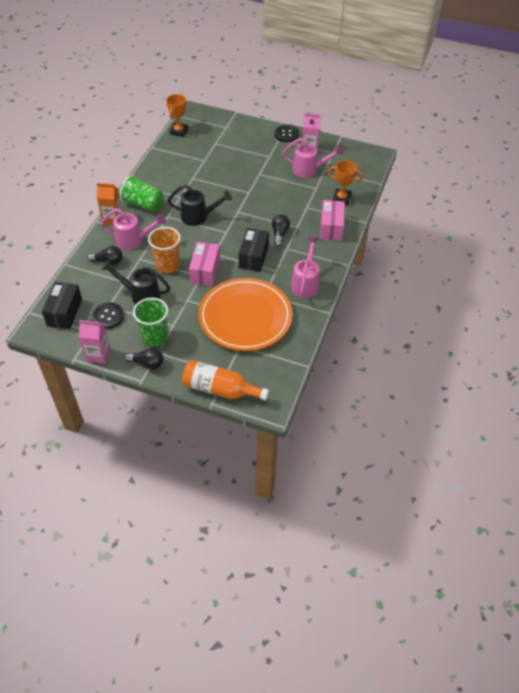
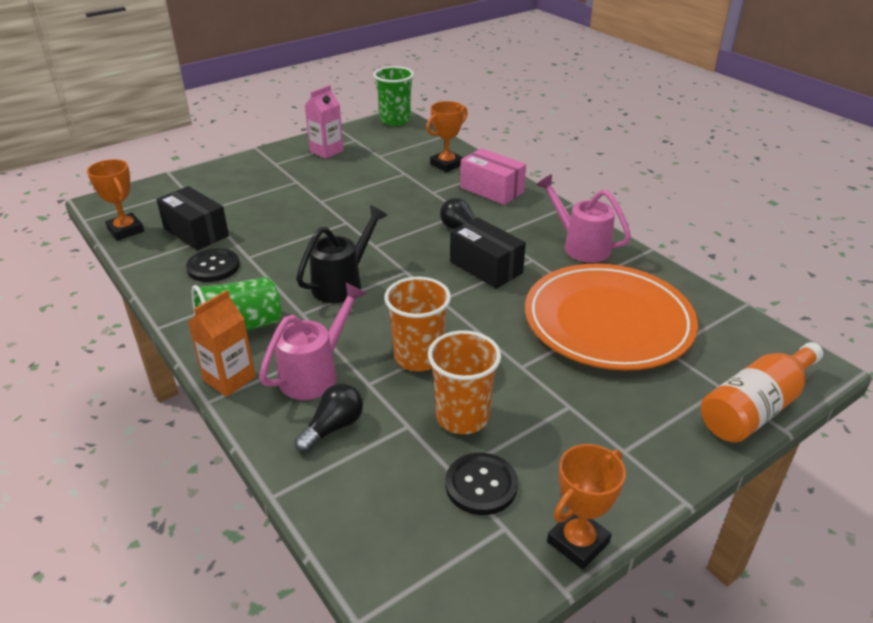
camera: 55 degrees left, 15 degrees down
(64, 312) = (414, 552): black box -> black box (196, 232)
(98, 354) = (578, 542): pink carton -> orange trophy
(141, 295) = (462, 417): black watering can -> orange cup
(147, 363) = (645, 476): black light bulb -> none
(155, 337) = (583, 440): green cup -> green cup (395, 120)
(205, 271) = (471, 322): pink box -> none
(286, 134) = (274, 155): black button -> black button (213, 267)
(308, 170) = (365, 165): pink watering can -> none

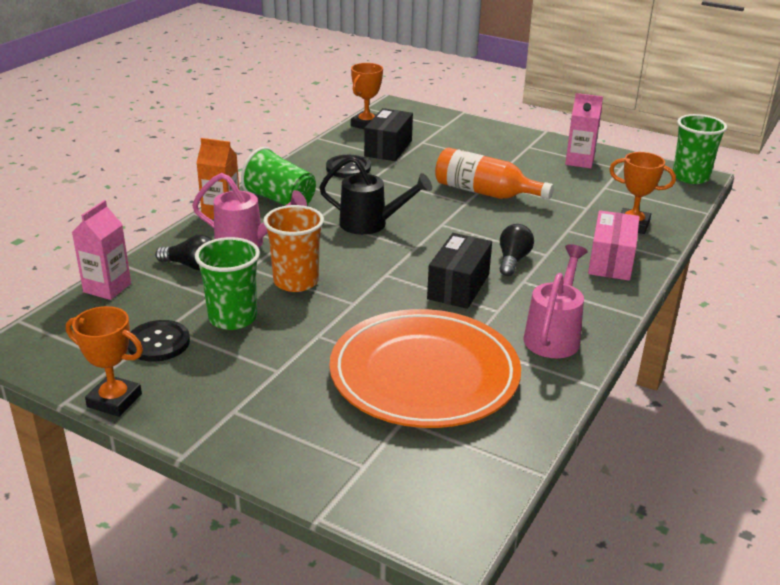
camera: 65 degrees right, 5 degrees down
(334, 513) = (107, 288): none -> pink carton
(462, 417) = (232, 318): orange cup -> green cup
(756, 407) = (343, 493): orange bottle -> orange bottle (485, 192)

